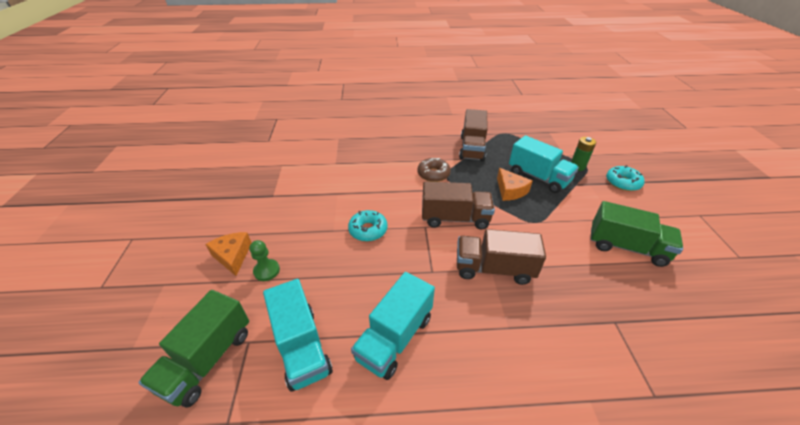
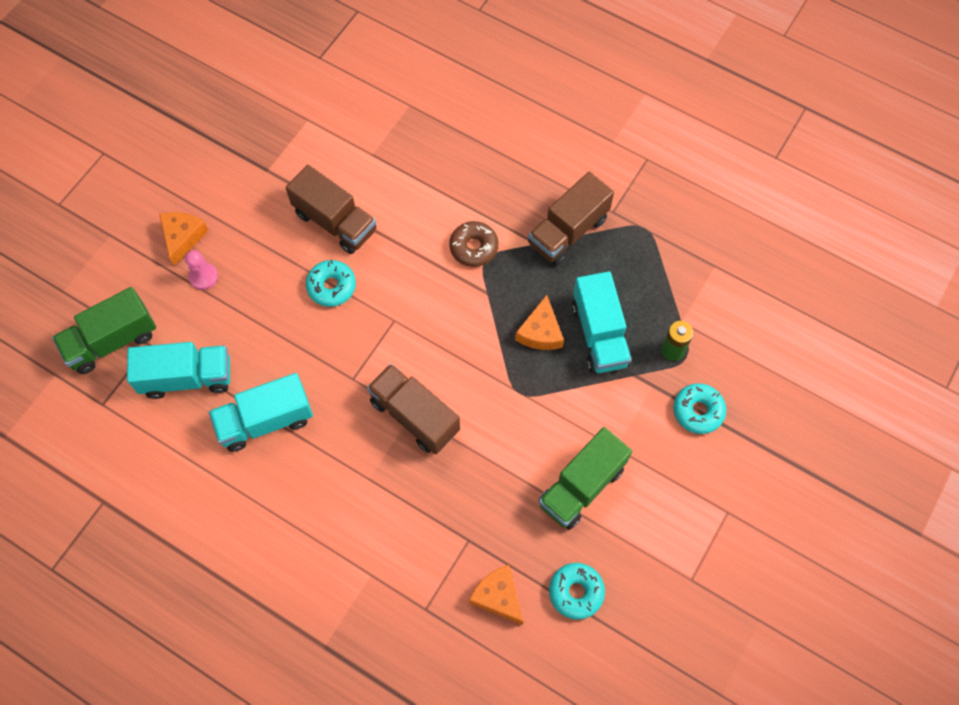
camera: 35 degrees right, 25 degrees up
(266, 271) = (203, 277): green pawn -> pink pawn
(301, 346) = (187, 377): turquoise truck -> turquoise truck turned 105 degrees counterclockwise
(455, 218) = (436, 330): brown truck -> brown truck (335, 222)
(626, 247) = (581, 486): green truck -> green truck turned 75 degrees clockwise
(679, 346) = (498, 596): none -> orange cheese
(709, 307) = (576, 592): none -> turquoise donut

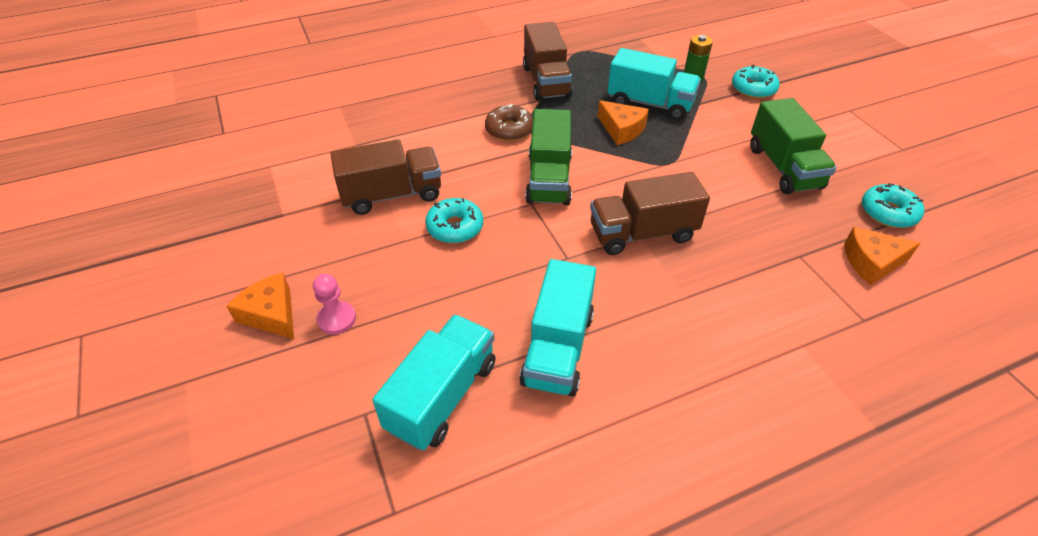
camera: 55 degrees left, 20 degrees down
(112, 341) = (319, 452): green truck -> green truck (549, 179)

